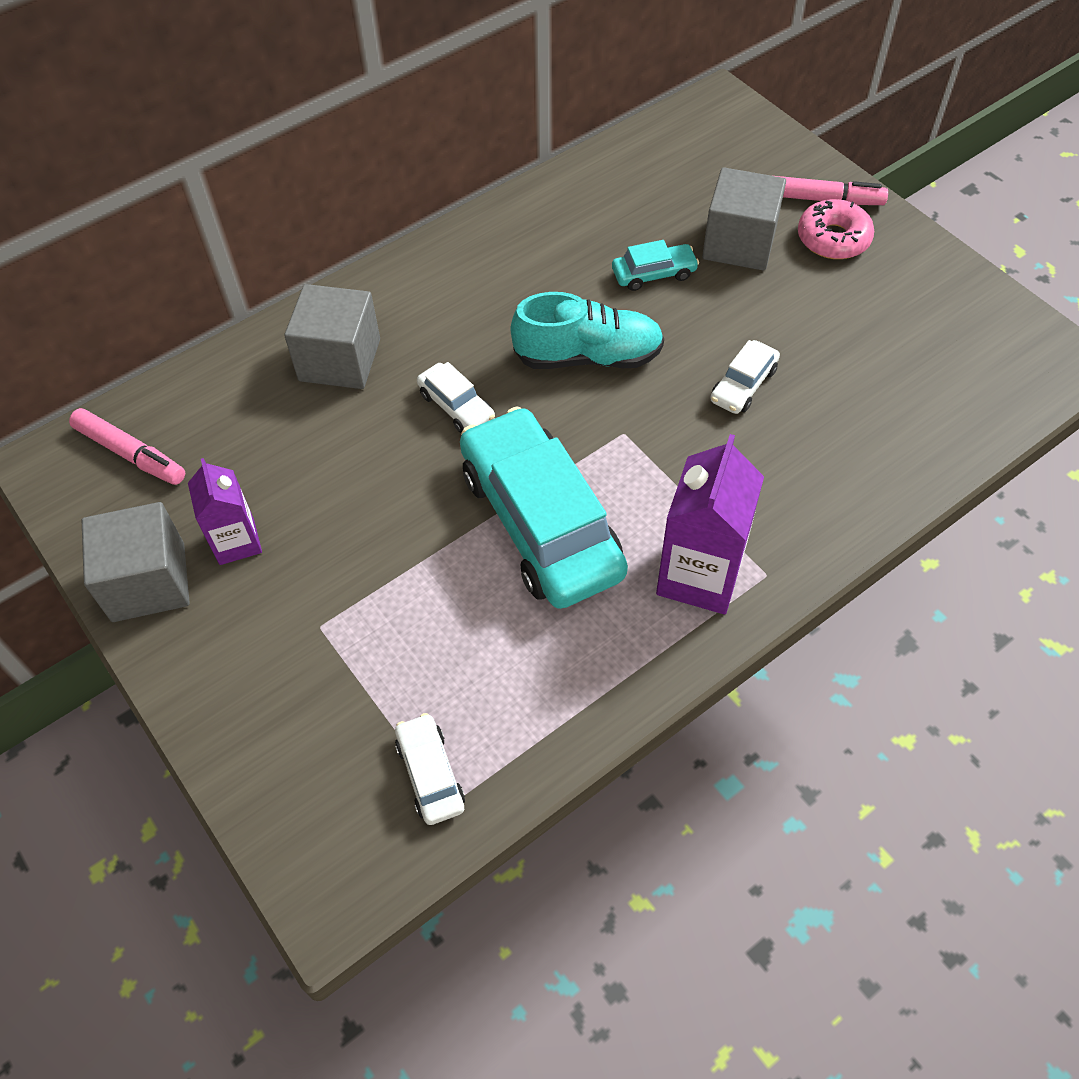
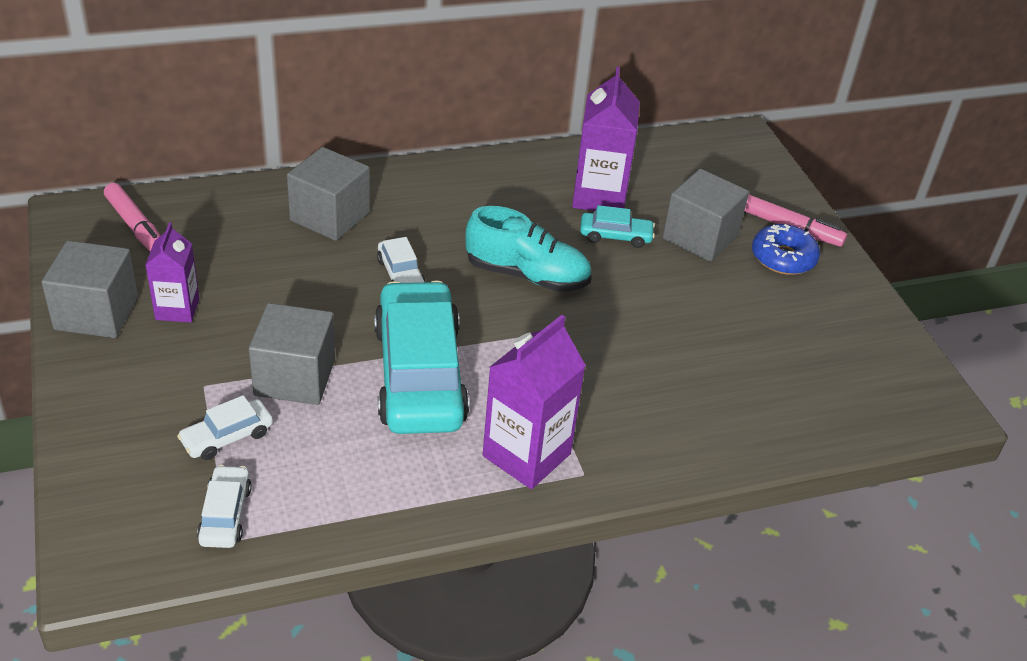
camera: 15 degrees right, 15 degrees down
(412, 577) = (295, 377): none -> grey cube
(611, 230) = (599, 196): none -> purple carton
(743, 385) = (644, 335): white car -> white car (227, 437)
(833, 239) = (783, 258): pink donut -> blue donut

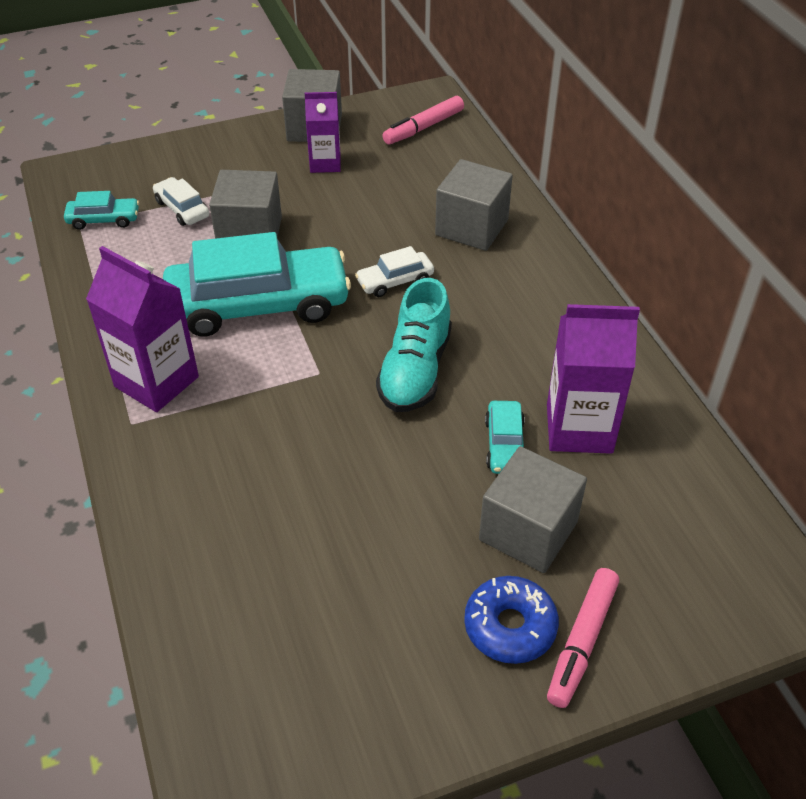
camera: 90 degrees right, 5 degrees up
(225, 514) = (104, 219): white car -> turquoise car

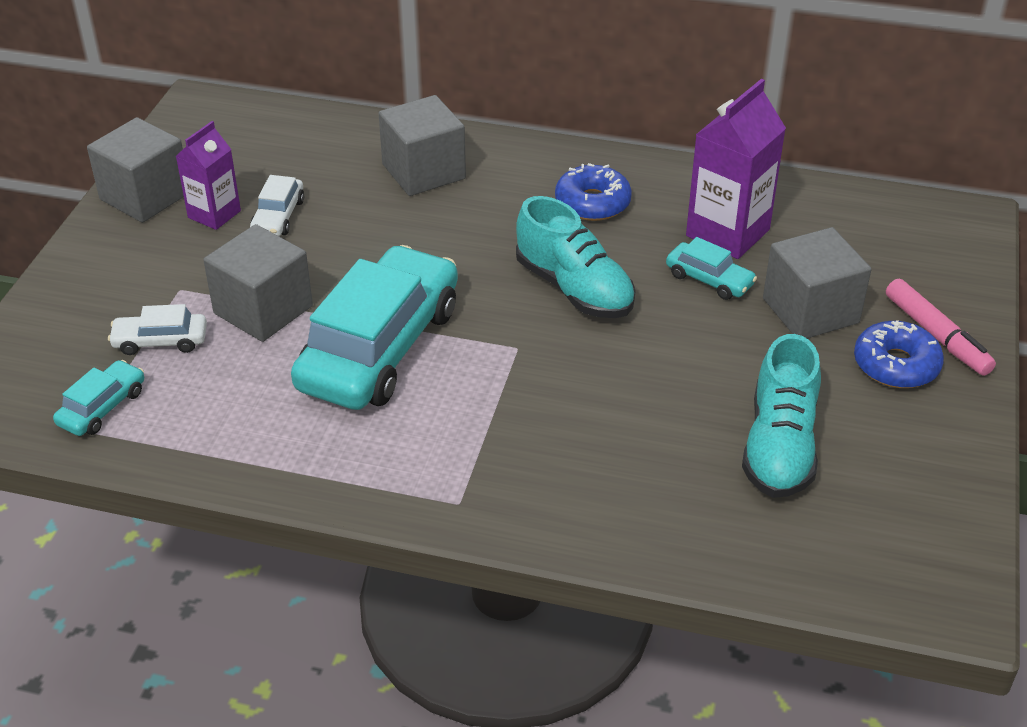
camera: 55 degrees left, 5 degrees down
(156, 382) = (417, 462): purple carton -> none
(332, 586) = (779, 446): none -> turquoise shoe
(395, 281) = (444, 248): white car -> white car (278, 216)
(424, 127) = (241, 130): pink marker -> none
(531, 330) = (592, 203): none -> blue donut

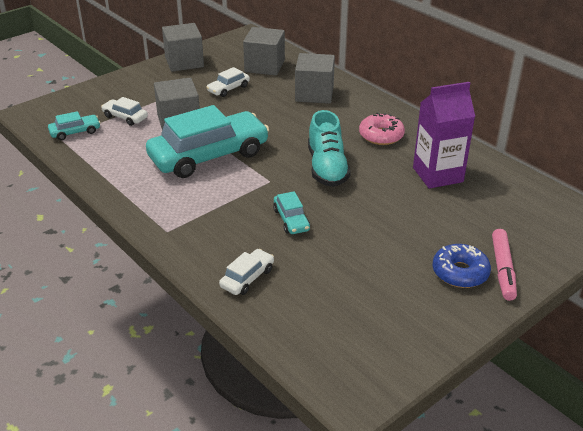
camera: 35 degrees right, 5 degrees down
(214, 214) = (203, 78): purple carton -> none
(592, 203) = (381, 136): blue donut -> pink donut
(652, 514) = (247, 278): none -> white car
(709, 279) = (402, 191): turquoise car -> turquoise car (291, 220)
(779, 446) = (347, 280): turquoise shoe -> none
(810, 311) = (441, 227): grey cube -> grey cube (264, 66)

